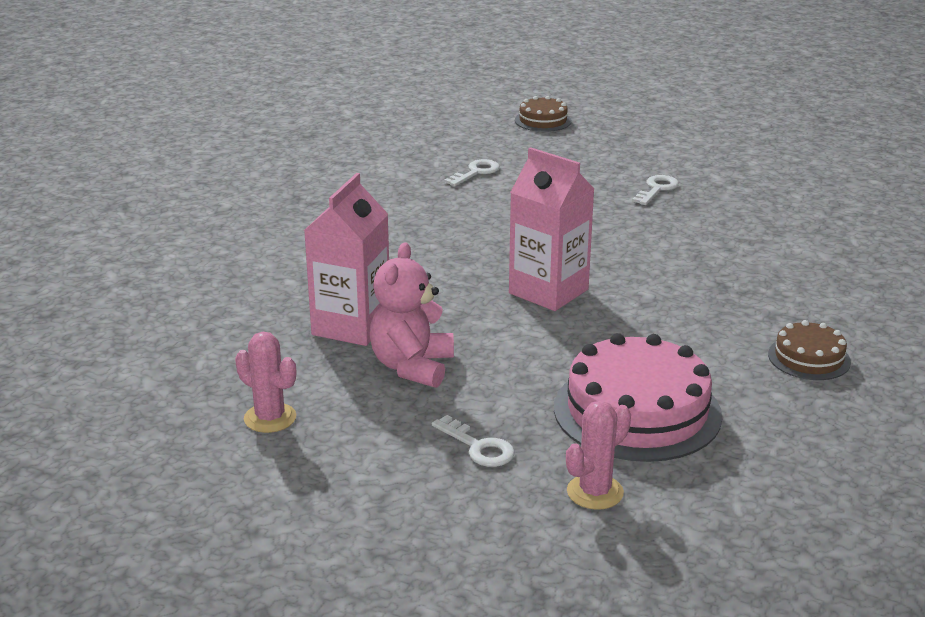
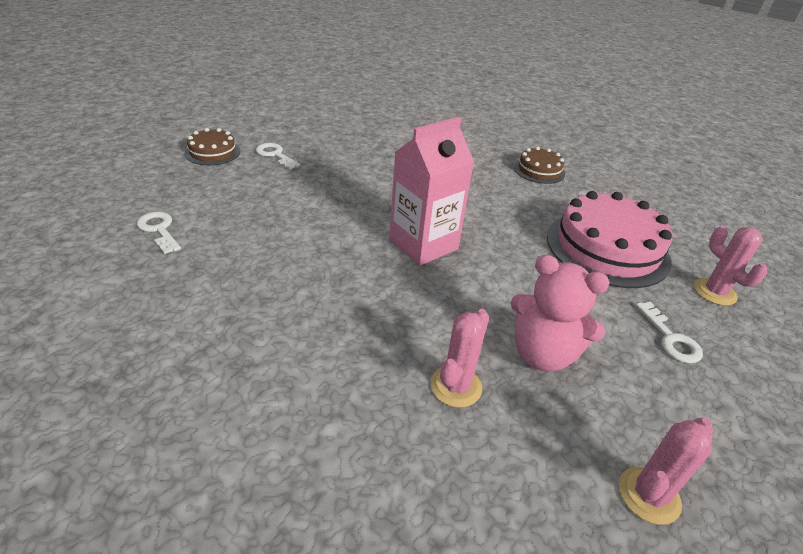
camera: 80 degrees left, 10 degrees up
(351, 326) = (456, 386): pink carton -> pink cactus
(478, 447) = (670, 338): white key -> white key turned 105 degrees clockwise
(543, 120) = (83, 168): brown cake -> brown cake (212, 152)

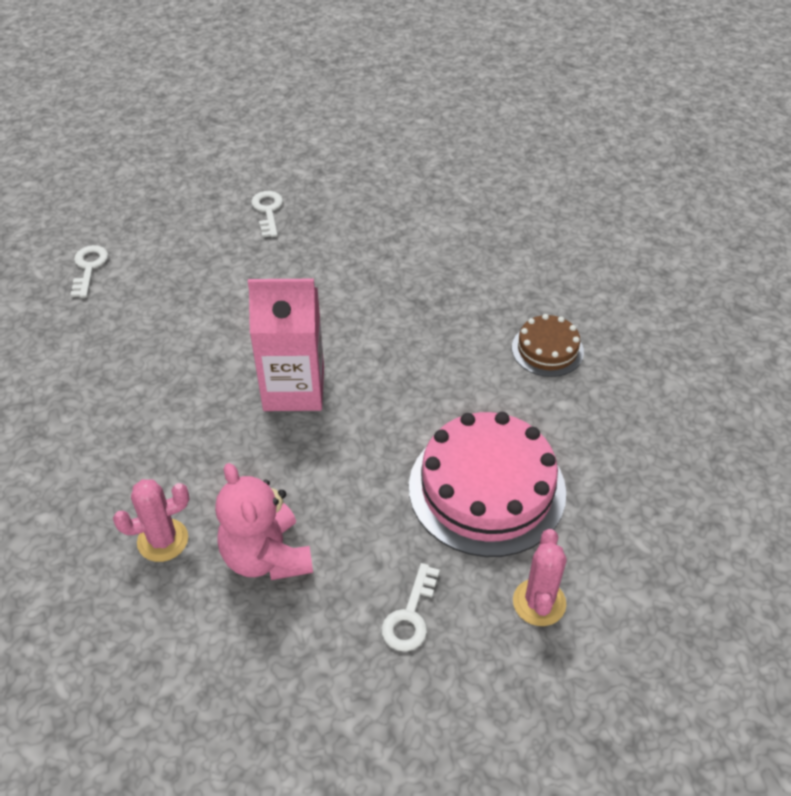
camera: 40 degrees right, 10 degrees up
(212, 152) = (212, 185): brown cake -> none
(649, 495) = (201, 712): pink cactus -> none

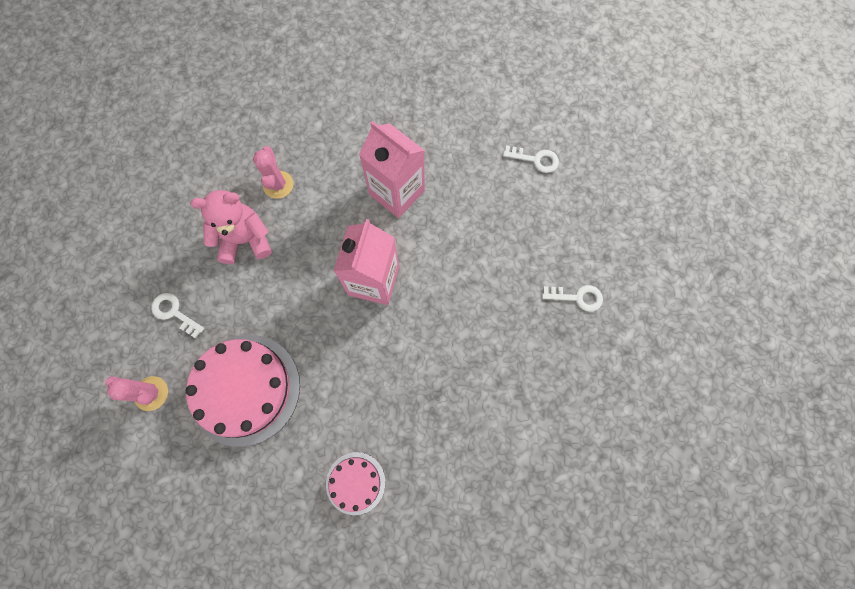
camera: 105 degrees right, 25 degrees up
(156, 393) = (397, 192): none -> pink carton
(547, 349) = (355, 483): brown cake -> pink cake

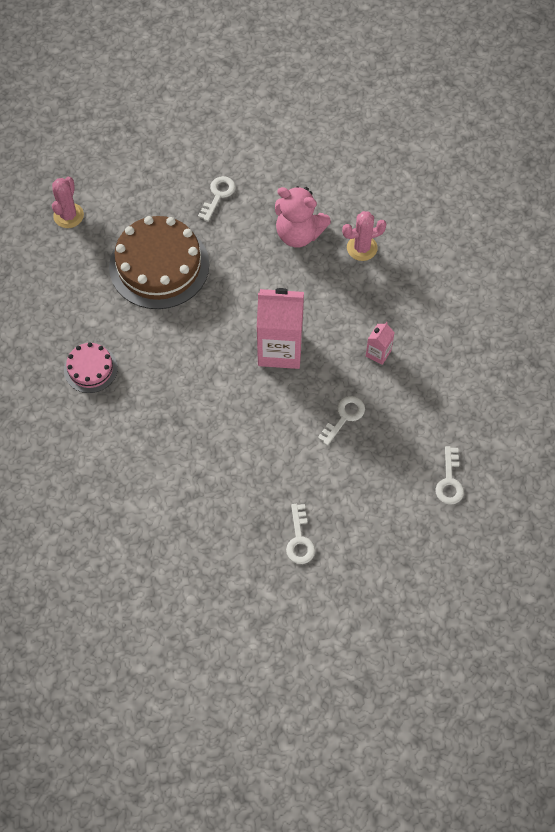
camera: 80 degrees right, 10 degrees down
(151, 393) = (144, 197): pink cactus -> pink cactus (68, 215)
(245, 240) = (299, 234): pink teddy bear -> pink teddy bear turned 135 degrees clockwise
(245, 389) = (159, 265): pink cake -> brown cake
(397, 192) = (378, 353): pink carton -> pink carton, size x0.46
(458, 235) = (344, 417): none -> white key

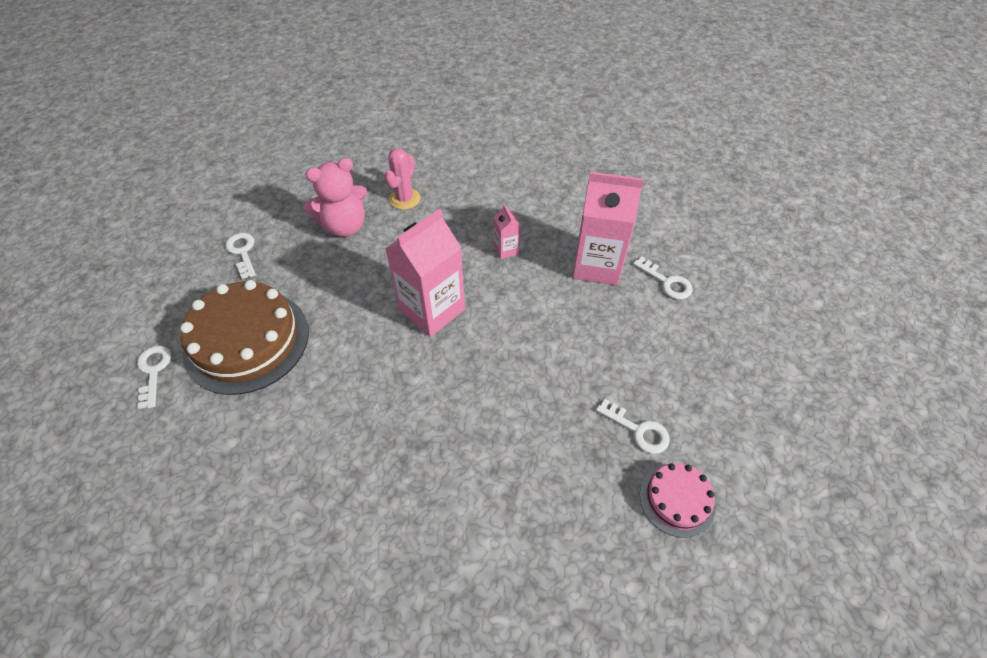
camera: 50 degrees left, 10 degrees down
(68, 215) = (101, 377): pink cactus -> none
(90, 369) = (275, 484): pink cake -> pink cake (677, 499)
(344, 417) = (542, 310): white key -> white key (154, 371)
(421, 424) = (597, 265): none -> pink carton

